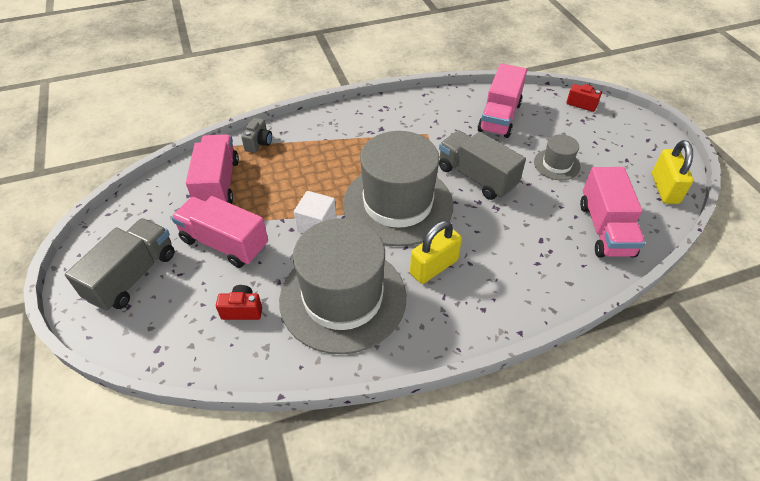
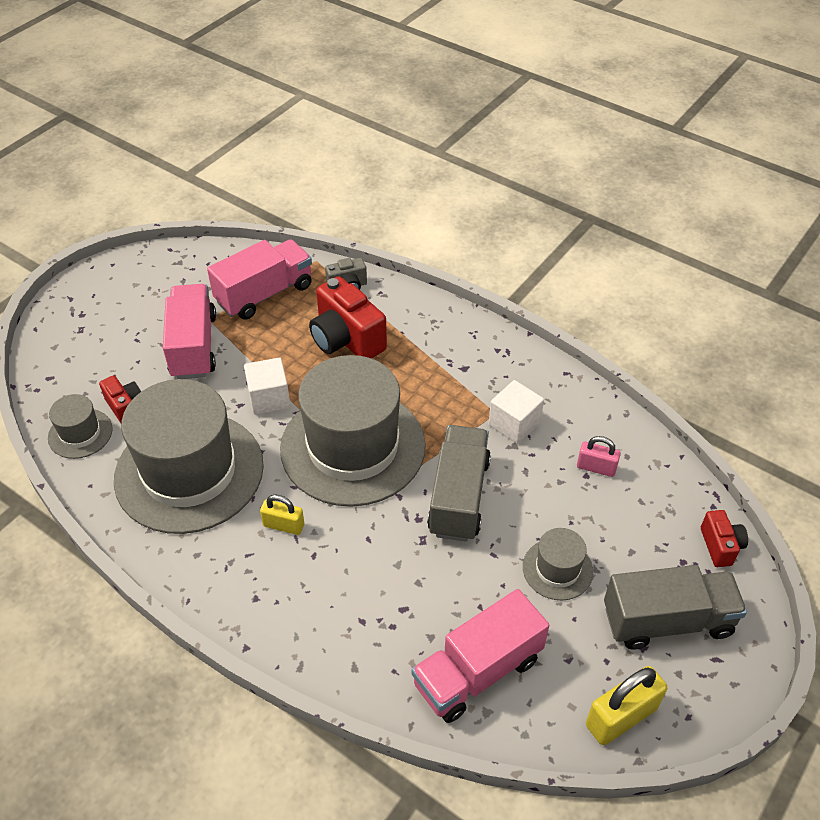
camera: 55 degrees right, 0 degrees up
(133, 276) = (113, 312): grey truck -> grey truck (667, 621)
(240, 351) = (80, 433): none -> grey hat
(304, 165) = (346, 339): none -> red camera
(434, 267) = (283, 525): yellow padlock -> yellow padlock, size x0.62
(442, 130) = (514, 424): none -> white cube
(499, 117) = (596, 467): pink truck -> pink padlock

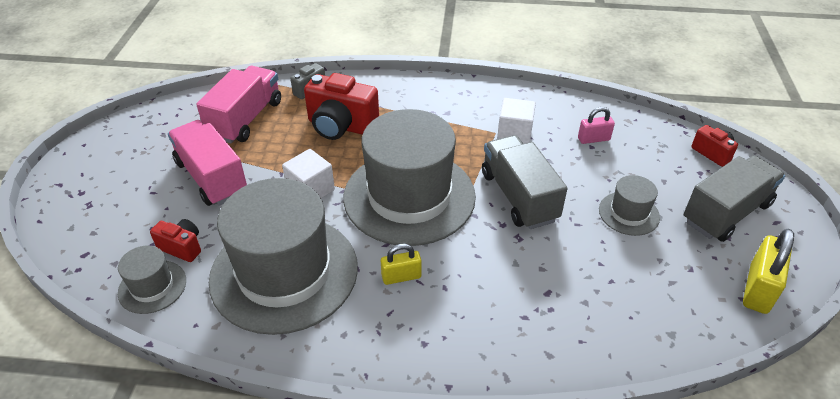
camera: 30 degrees left, 5 degrees down
(477, 671) = (640, 309): pink truck -> none

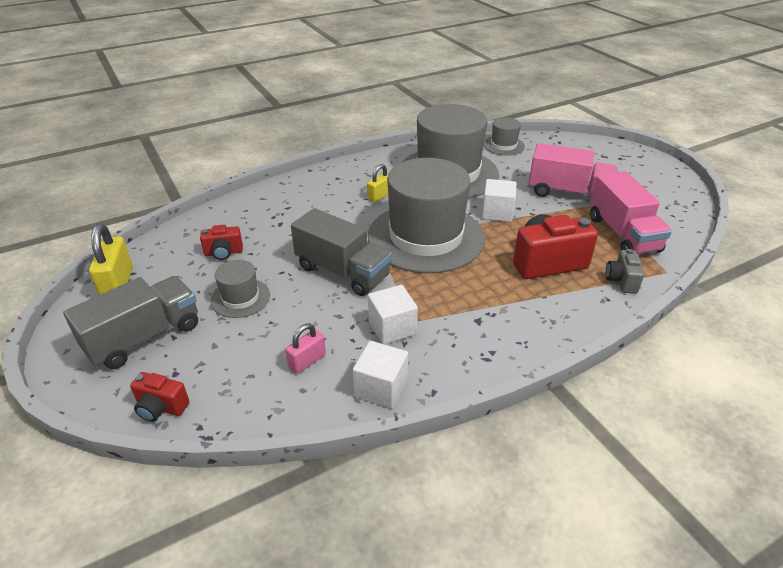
camera: 145 degrees right, 5 degrees down
(182, 247) = (519, 161): red camera -> red camera (223, 253)
(552, 104) = (381, 388): none -> white cube
(726, 213) = (144, 337): grey truck -> grey truck turned 150 degrees counterclockwise

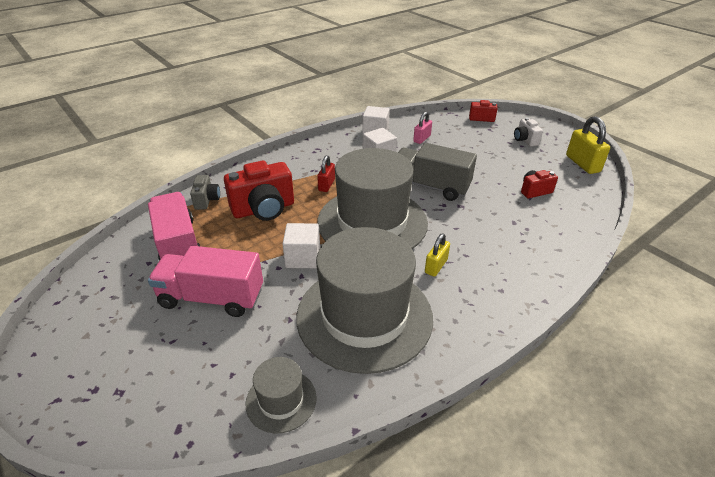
camera: 170 degrees right, 0 degrees up
(144, 337) = (525, 140): grey truck -> white camera
(240, 298) = (490, 163): grey hat -> none
(473, 287) = (326, 185): none -> red padlock

